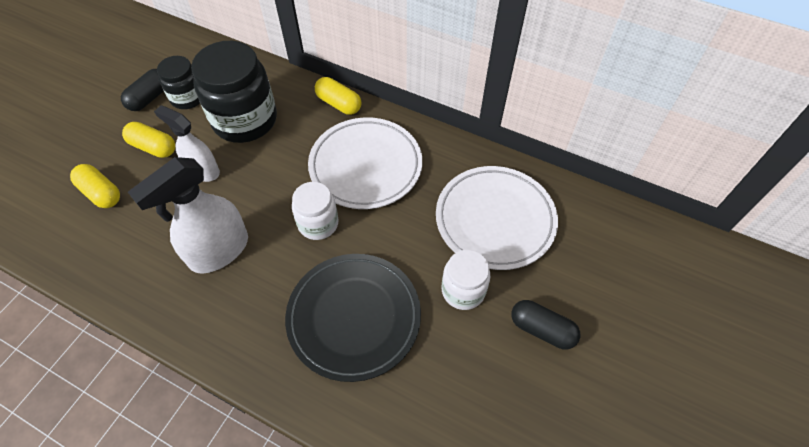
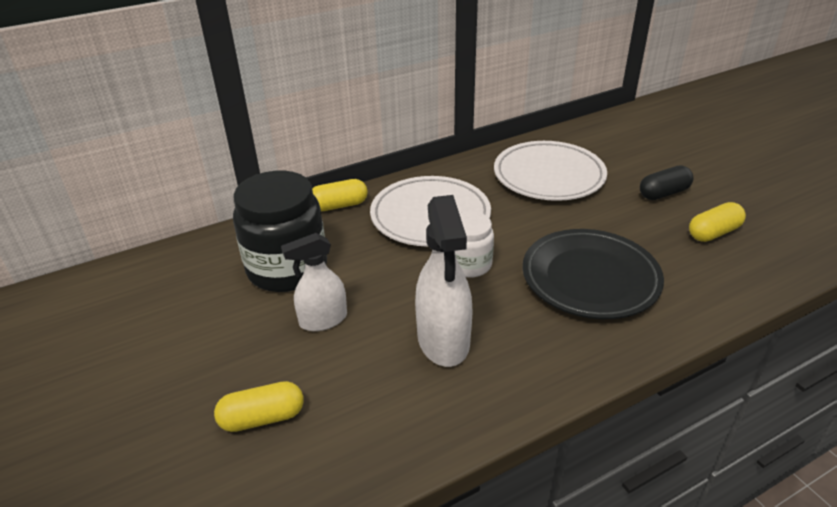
camera: 55 degrees left, 20 degrees down
(150, 98) = (160, 330): black capsule -> none
(153, 147) = (243, 349): yellow capsule -> yellow capsule (713, 233)
(188, 97) = (201, 299): black jar -> none
(463, 290) = (604, 214): white jar -> none

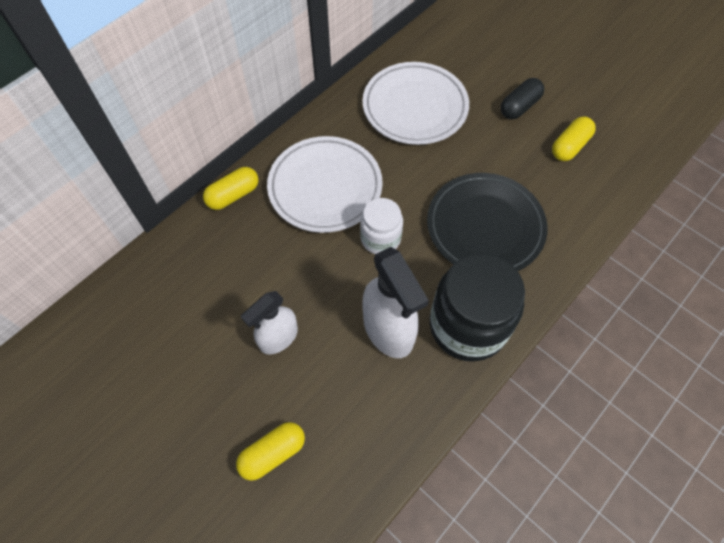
camera: 20 degrees left, 25 degrees up
(287, 268) = (219, 288): black jar -> black jar (468, 326)

